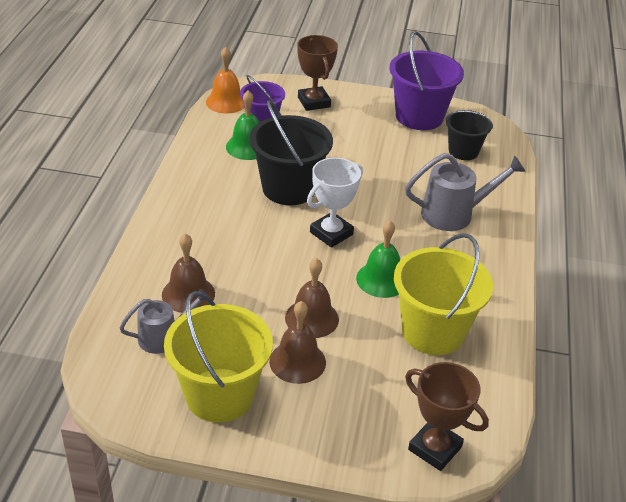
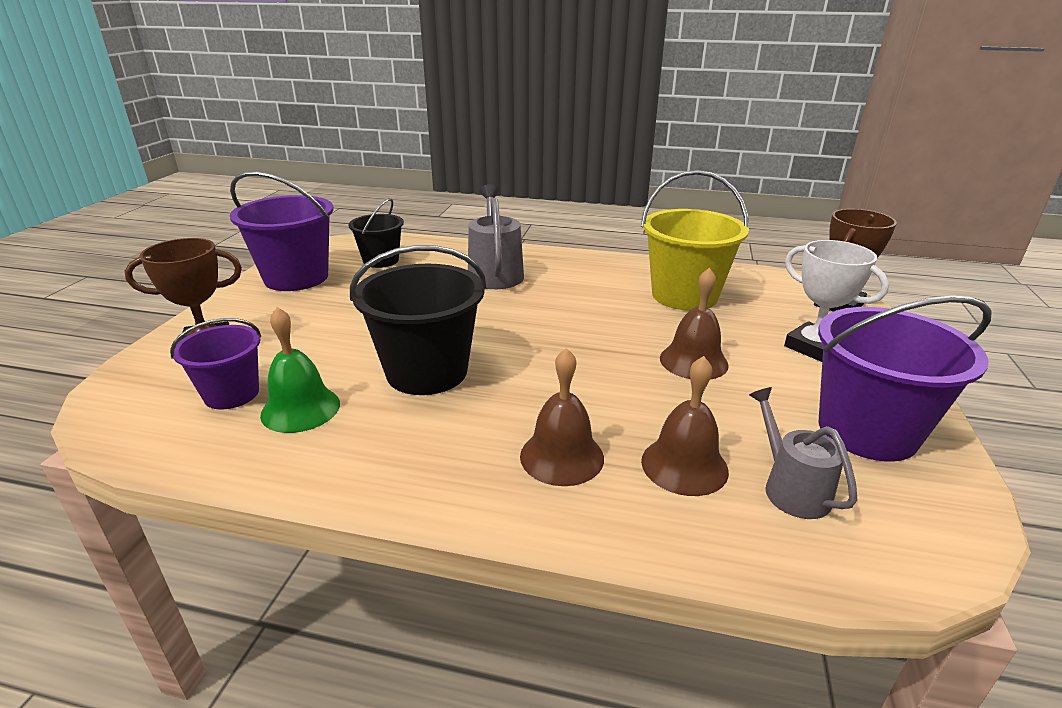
camera: 85 degrees left, 10 degrees down
(219, 395) = (867, 431): yellow bucket -> purple bucket
(226, 102) = (136, 434): orange bell -> none
(297, 361) = (772, 372): brown bell -> brown bell (562, 456)
(331, 233) = (530, 343): white trophy -> white trophy (813, 347)
(381, 279) = (612, 316): green bell -> none

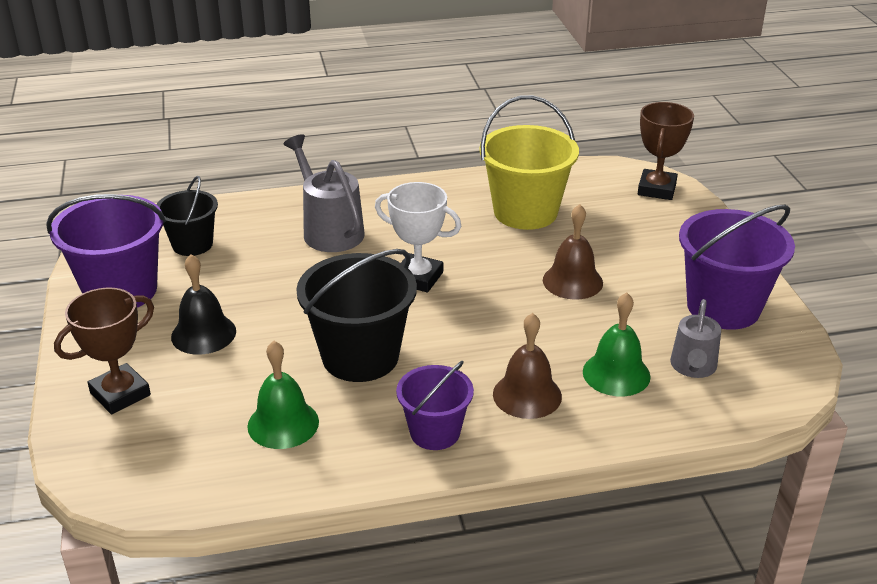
camera: 25 degrees left, 5 degrees up
(231, 394) = (204, 431): purple bucket -> purple bucket (435, 432)
(319, 320) = (203, 334): none -> black bell
(684, 465) = (616, 374): brown bell -> green bell
(790, 488) = (693, 367): grey watering can -> grey watering can turned 120 degrees counterclockwise
(813, 347) = (656, 241): white trophy -> white trophy (418, 278)

